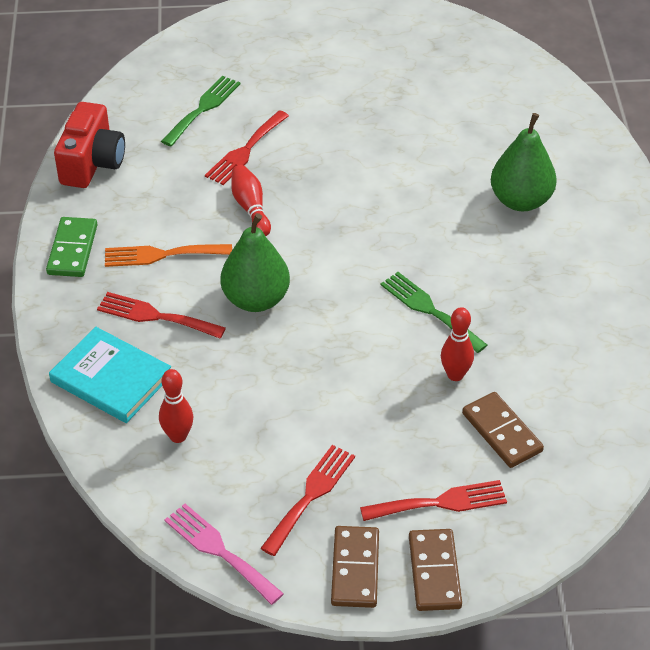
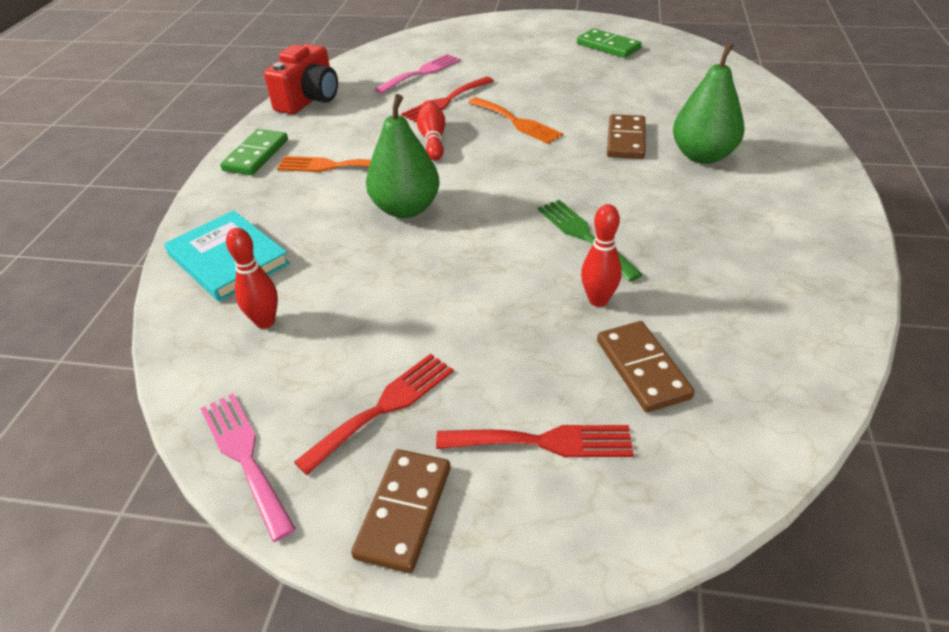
camera: 15 degrees right, 5 degrees down
(155, 316) = (301, 212): red fork -> none
(203, 108) = (421, 73): green fork -> pink fork
(330, 174) = (516, 122): none -> orange fork
(400, 46) = (608, 46): none -> green domino
(434, 572) = (511, 536): brown domino -> brown domino (626, 140)

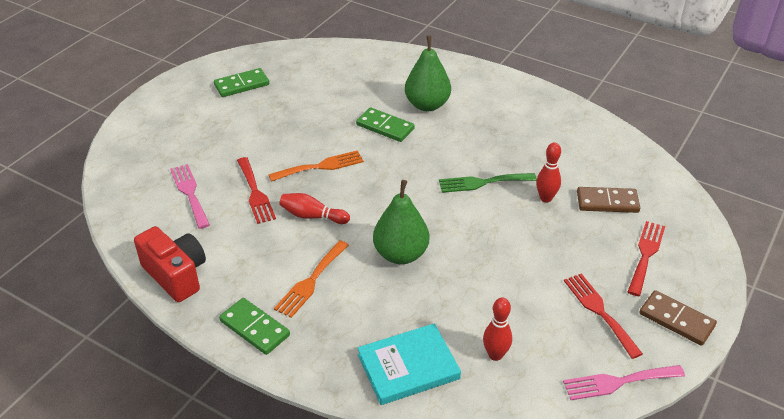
camera: 70 degrees left, 0 degrees up
(626, 140) = (385, 127): brown domino -> green domino

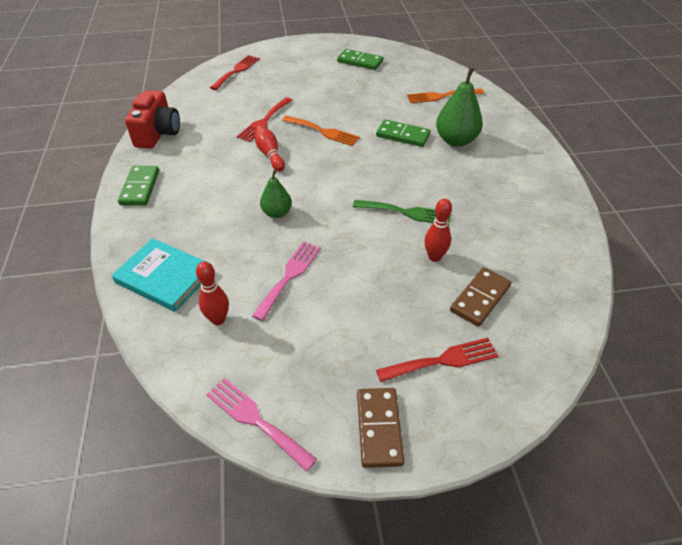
camera: 50 degrees right, 5 degrees up
(190, 193) = (235, 99): pink fork -> pink fork (289, 276)
(311, 281) = (206, 187): orange fork -> orange fork (441, 96)
(385, 127) = (403, 135): green domino -> green domino turned 60 degrees counterclockwise
(401, 254) = (277, 213): green pear -> green pear, size x0.61
(482, 182) = (406, 212): green fork -> green fork turned 150 degrees clockwise
(599, 311) = (332, 362): red fork -> red fork (236, 71)
(607, 202) = (480, 298): brown domino -> brown domino turned 75 degrees clockwise

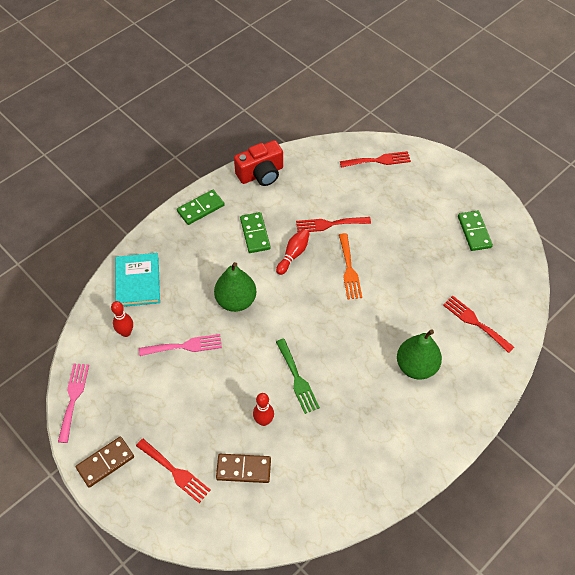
camera: 55 degrees right, 10 degrees up
(277, 213) = (236, 301): green pear -> green pear, size x1.65
(403, 135) = (390, 325): green domino -> green domino (255, 234)
(441, 96) = (475, 322): orange fork -> red fork

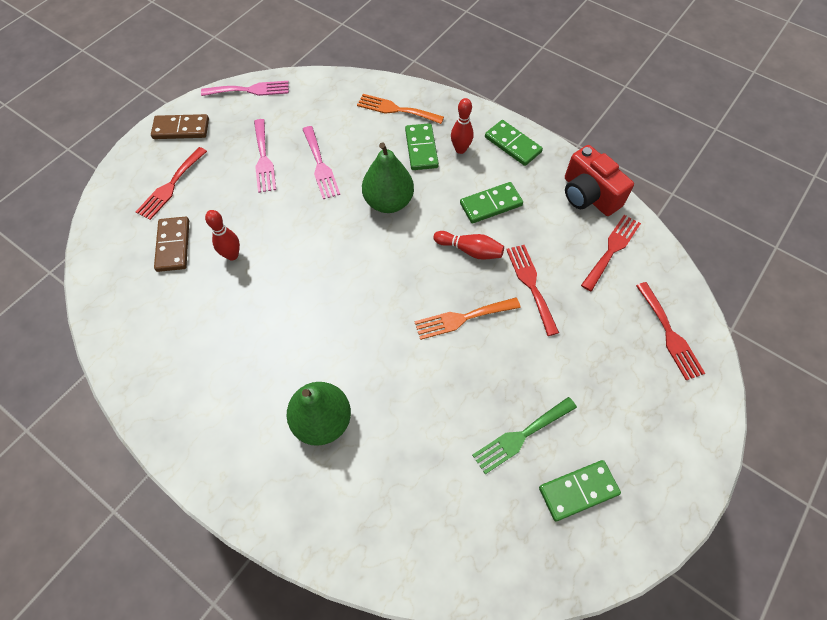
camera: 80 degrees right, 5 degrees up
(105, 463) = (181, 129): brown domino -> brown domino turned 45 degrees counterclockwise
(126, 332) = (330, 113): red bowling pin -> red bowling pin (460, 149)
(138, 281) = (396, 109): turquoise book -> orange fork
(164, 391) = (263, 159): none -> pink fork
(187, 270) = (421, 149): none -> green domino
(297, 379) = (290, 281): green fork -> green fork (521, 436)
(475, 322) = (407, 501): red fork -> red fork (612, 249)

